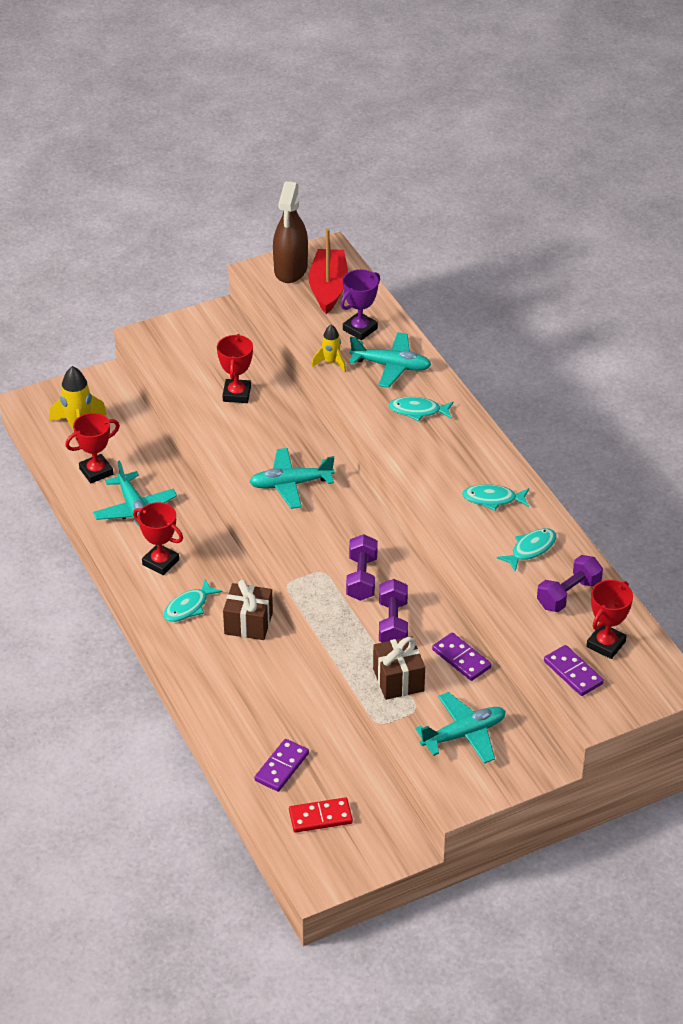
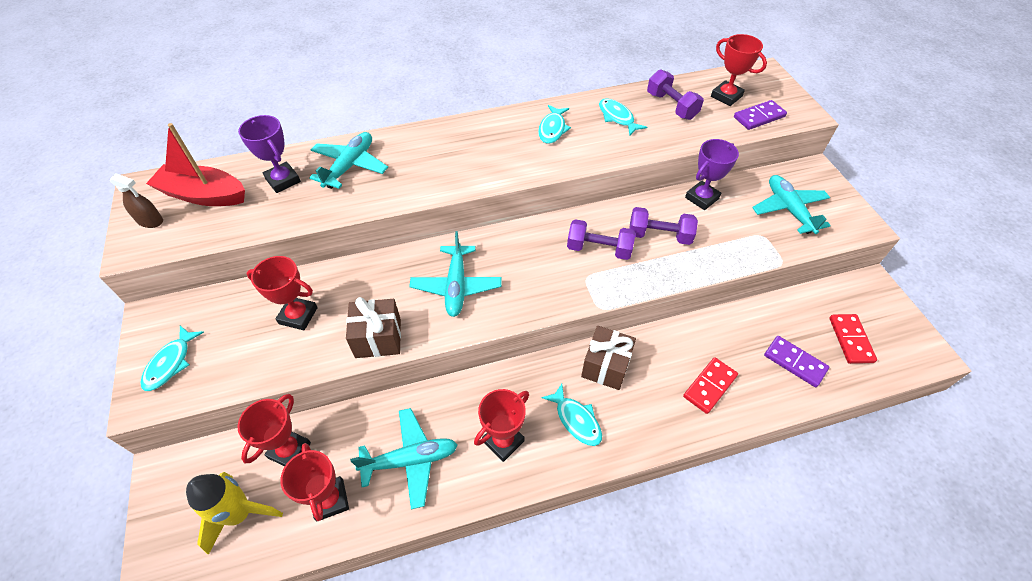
camera: 80 degrees left, 10 degrees up
(132, 439) = (289, 450): none -> red trophy
(241, 699) = (709, 386): none -> red domino
(291, 269) = (150, 221): brown spray bottle -> brown spray bottle, size x0.51
(331, 363) = (323, 208): yellow rocket -> none
(398, 680) = (729, 242): brown gift -> brown gift (378, 338)
(418, 411) = (422, 157): turquoise fish -> turquoise fish (170, 363)
(461, 659) = (702, 198): purple domino -> purple trophy

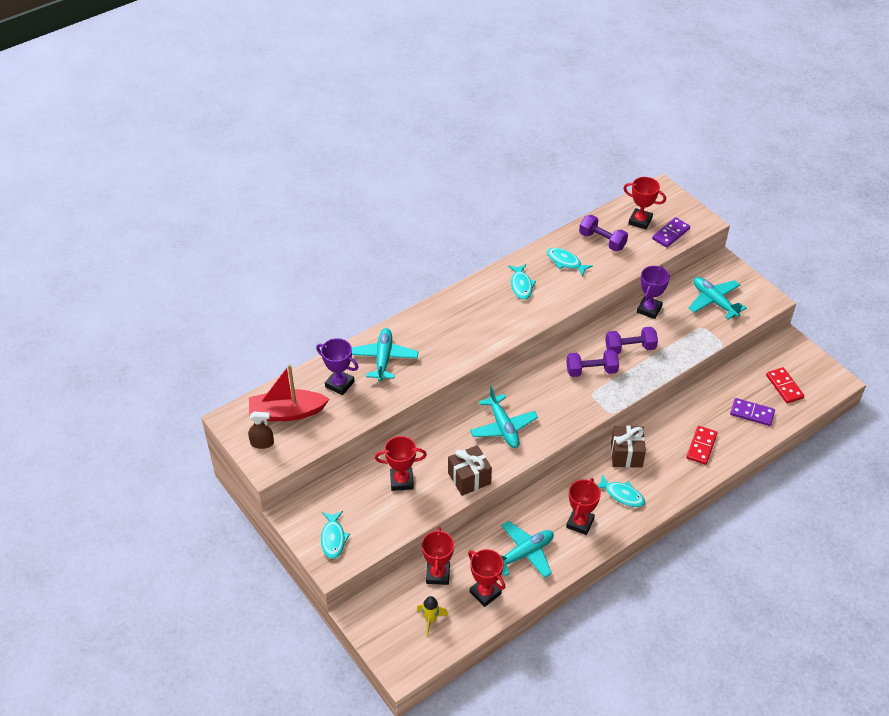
camera: 20 degrees left, 5 degrees down
(240, 514) = (430, 620): yellow rocket -> yellow rocket, size x0.60

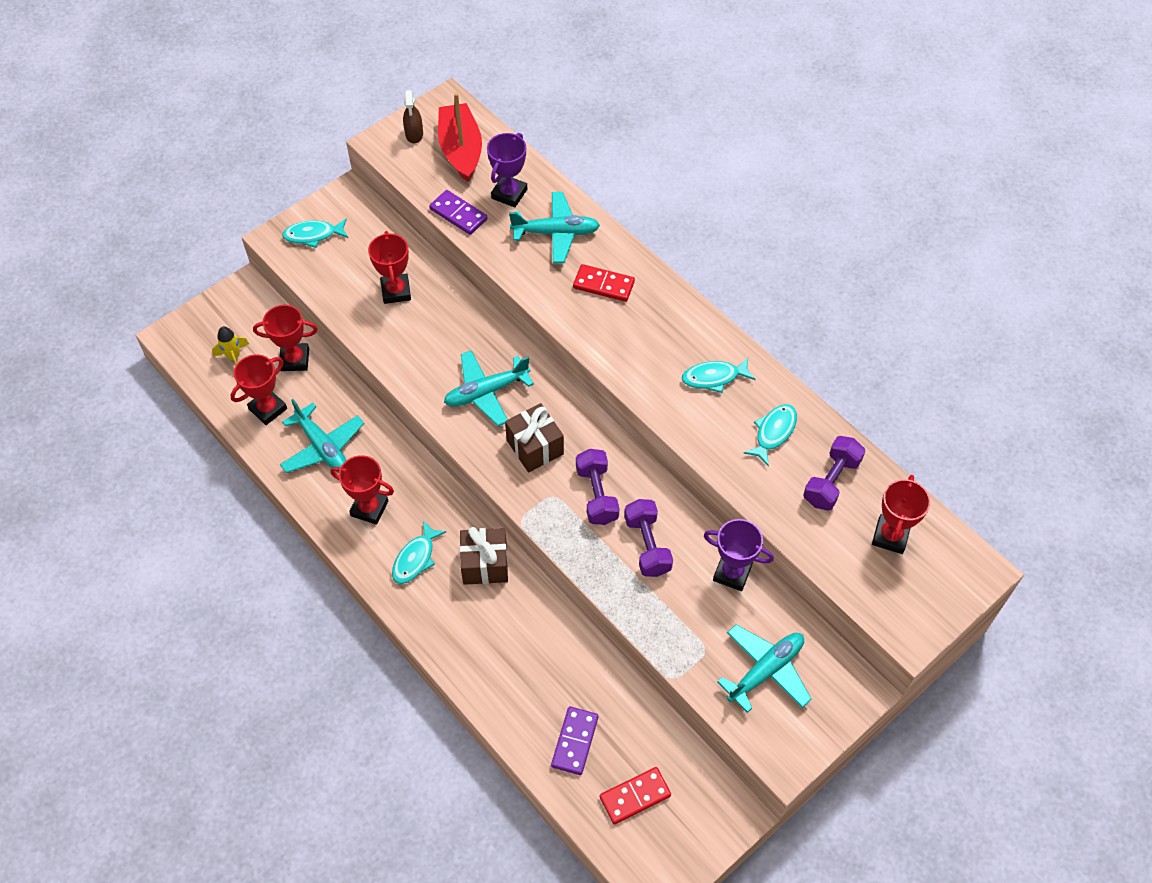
camera: 85 degrees right, 10 degrees up
(469, 478) = (401, 360): brown gift -> brown gift (535, 447)
(670, 234) = (869, 581): purple domino -> purple domino (458, 214)
(701, 446) = (505, 664): red domino -> red domino (603, 285)

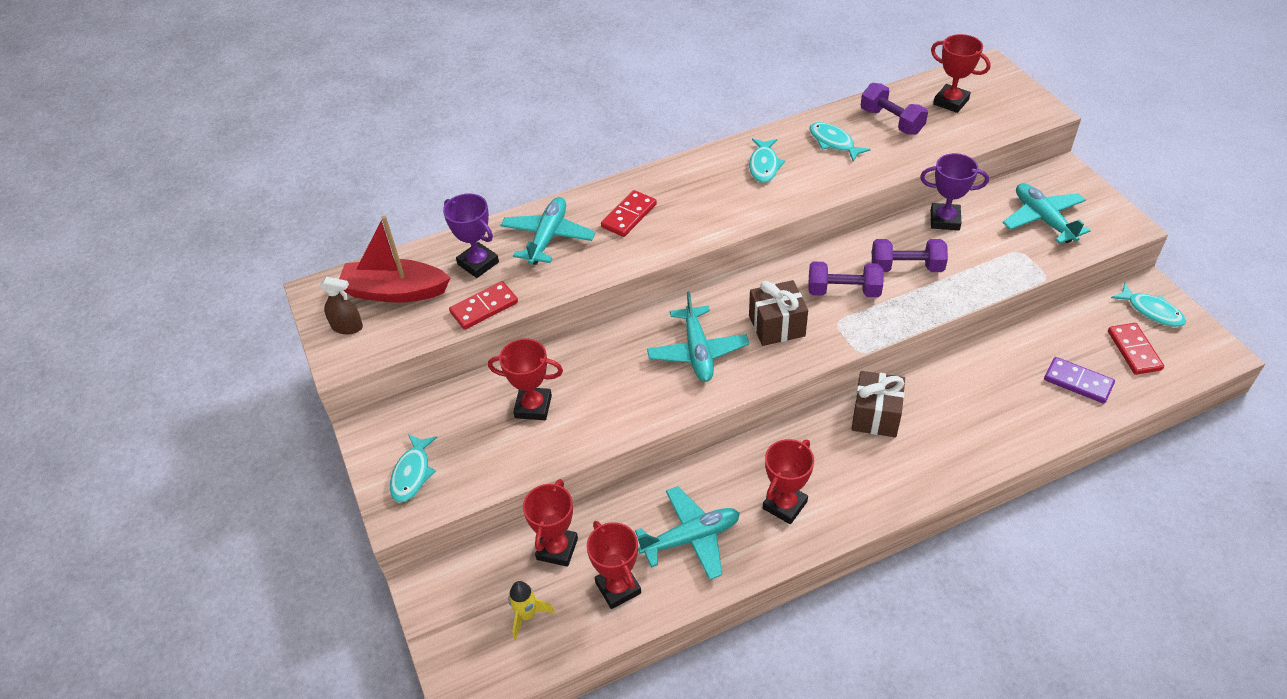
camera: 70 degrees left, 10 degrees down
(415, 558) = (857, 473): turquoise fish -> turquoise fish (1151, 311)
(458, 214) = (484, 307): purple domino -> red domino
(732, 573) = (944, 220): purple trophy -> purple trophy turned 60 degrees clockwise

